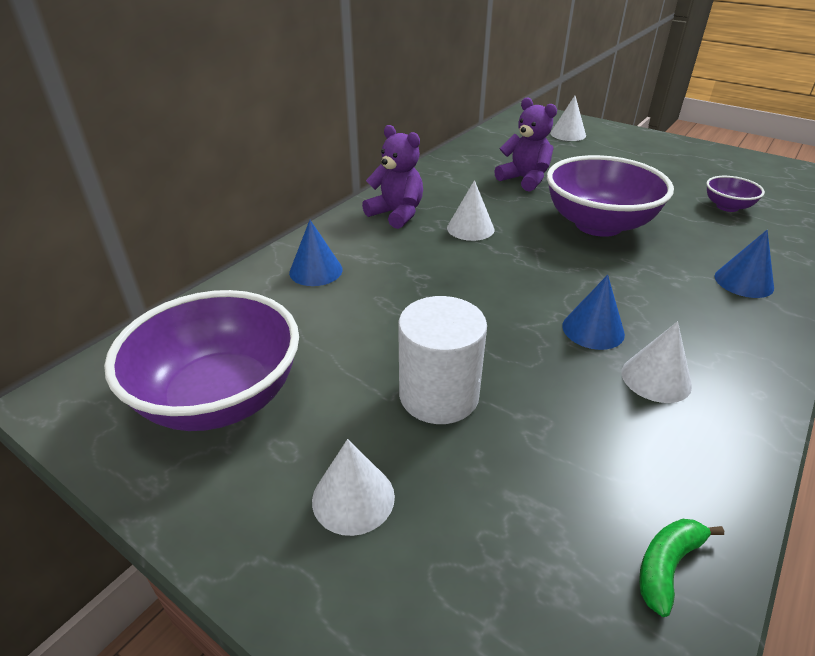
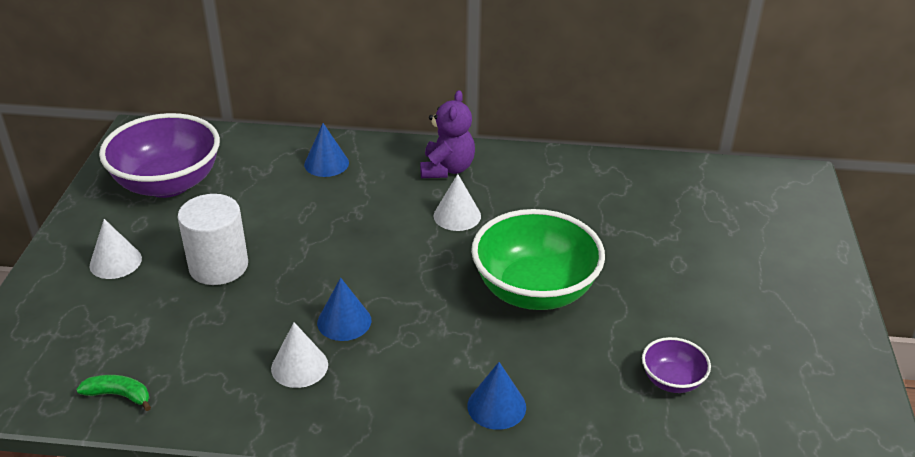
camera: 60 degrees right, 0 degrees up
(524, 179) = (593, 220): purple teddy bear -> none
(568, 134) = (760, 221): white cone -> none
(598, 225) = (535, 290): purple bowl -> green bowl

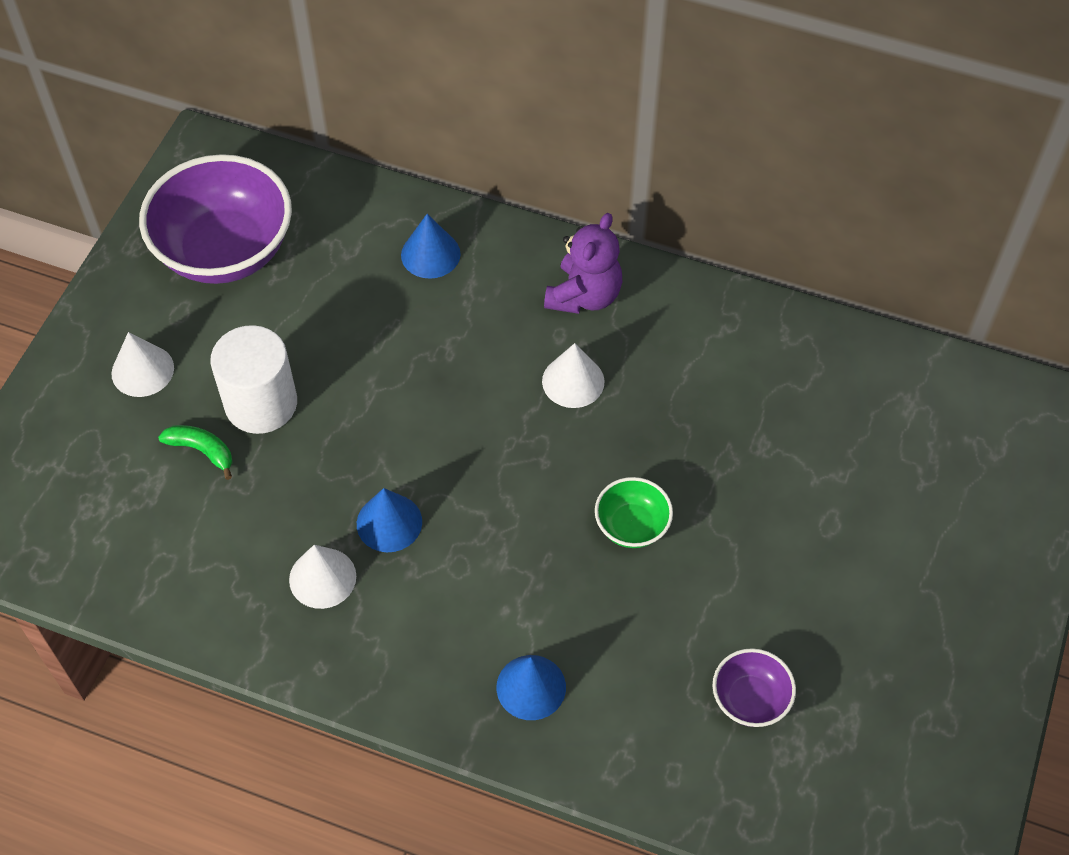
camera: 15 degrees right, 20 degrees up
(119, 395) = (117, 573): green banana -> green banana (202, 450)
(535, 290) = (632, 526): green bowl -> green bowl, size x0.47

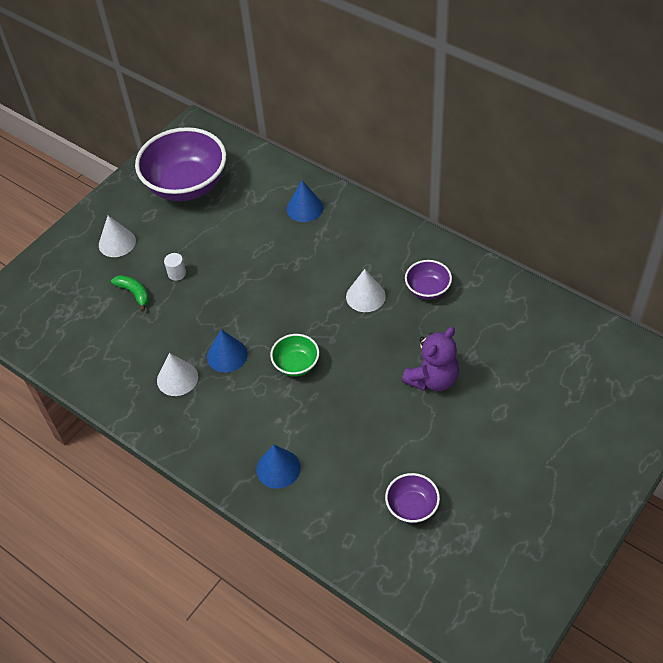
camera: 20 degrees right, 5 degrees down
(261, 403) = (177, 273): white cylinder -> white cylinder, size x0.41
(584, 296) = (389, 248): purple teddy bear -> purple teddy bear (432, 379)
(632, 526) = (373, 387): green bowl -> green bowl (296, 364)
(663, 351) = (427, 289): none -> purple bowl

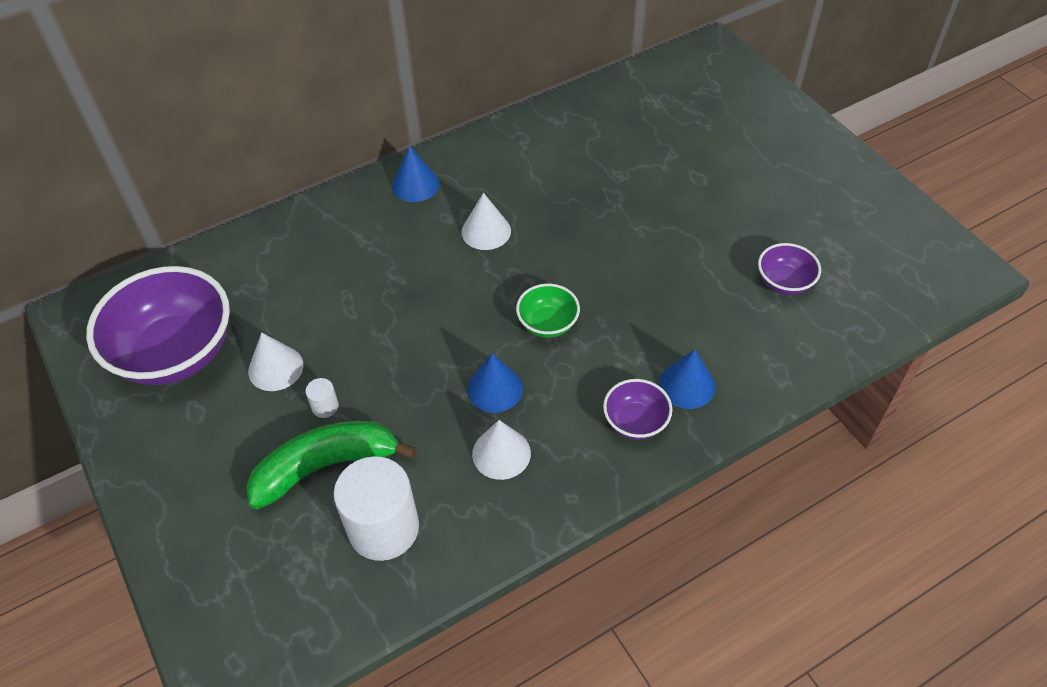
camera: 70 degrees left, 0 degrees up
(102, 339) = (383, 528): none -> white cylinder
(117, 242) = (217, 464): white cone -> white cone (275, 368)
(134, 293) = (325, 466): green banana -> green banana, size x2.03
(305, 208) = (313, 243): blue cone -> blue cone (415, 184)
(427, 289) = (510, 178): purple bowl -> purple bowl (635, 422)
(432, 379) = (631, 213): purple teddy bear -> none

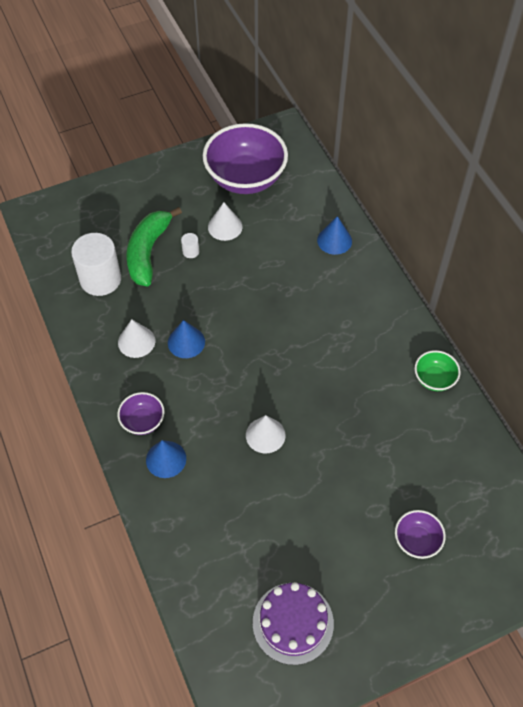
camera: 95 degrees right, 5 degrees up
(325, 466) = (148, 252): green banana -> green banana turned 150 degrees counterclockwise
(415, 184) = (382, 306): blue cone -> blue cone (334, 240)
(486, 231) = (329, 348): white cone -> white cone (265, 435)
(547, 324) = (235, 379): green bowl -> green bowl (434, 379)
(784, 282) = (249, 551): purple bowl -> purple bowl (417, 540)
(852, 236) = (293, 623): none -> purple cake

